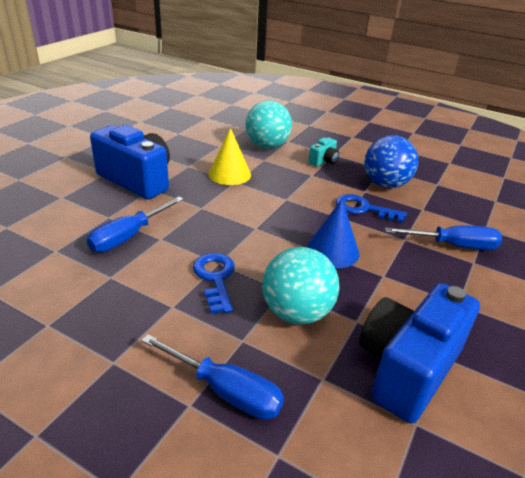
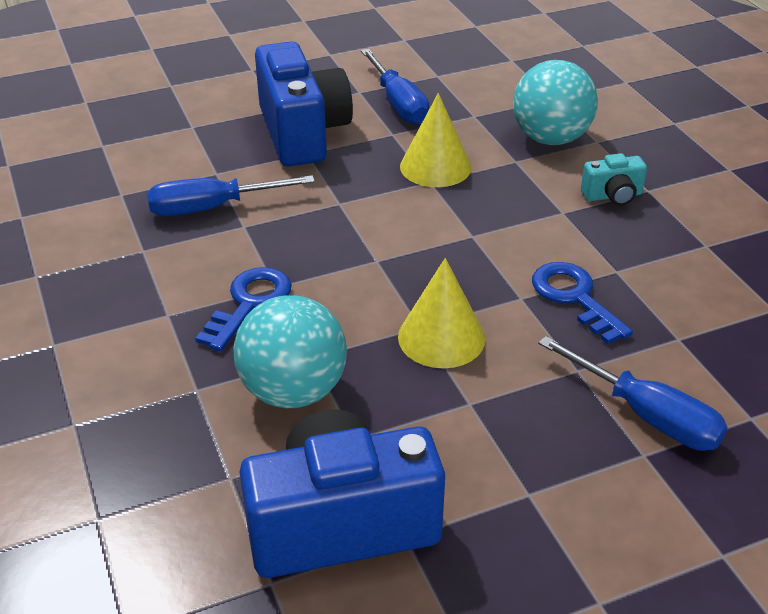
camera: 40 degrees right, 5 degrees up
(226, 391) = (120, 431): blue screwdriver -> blue screwdriver (399, 104)
(332, 251) = (441, 337): blue cone -> yellow cone
(385, 184) = (670, 274): blue ball -> none

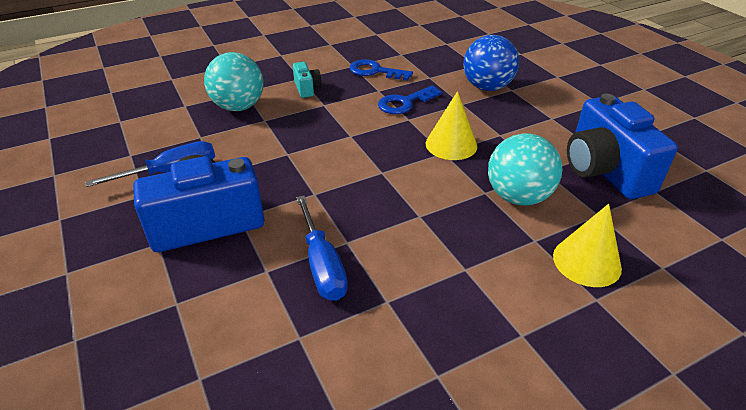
camera: 95 degrees left, 0 degrees up
(250, 304) = (441, 226): blue key -> blue key (375, 71)
(435, 166) = (268, 151): yellow cone -> yellow cone (586, 261)
(648, 416) = (487, 87): blue screwdriver -> blue ball

